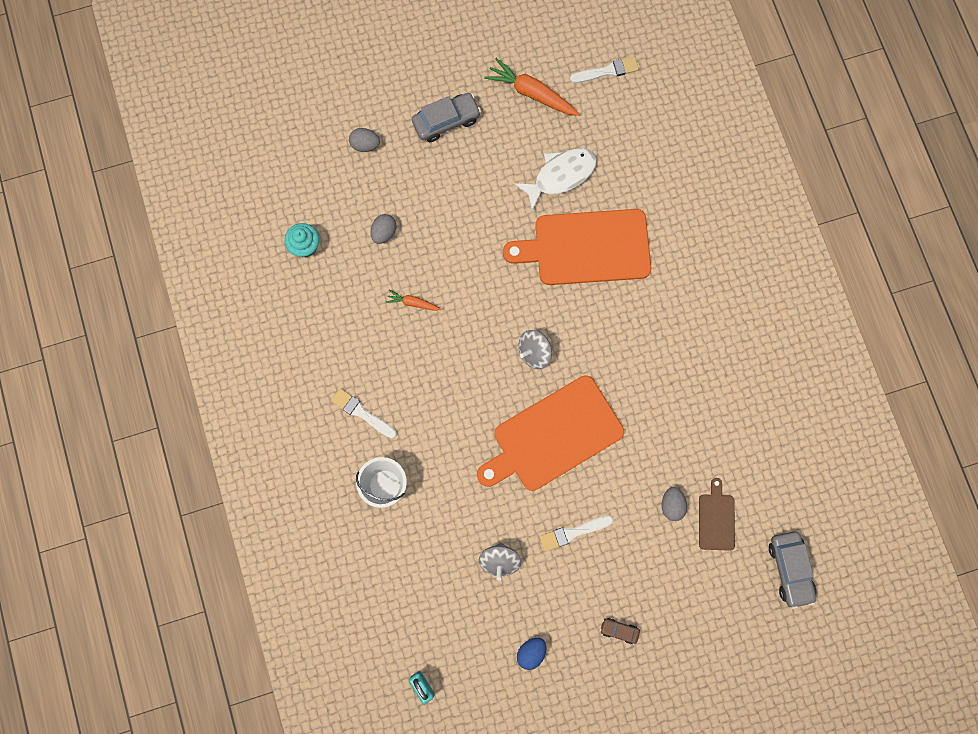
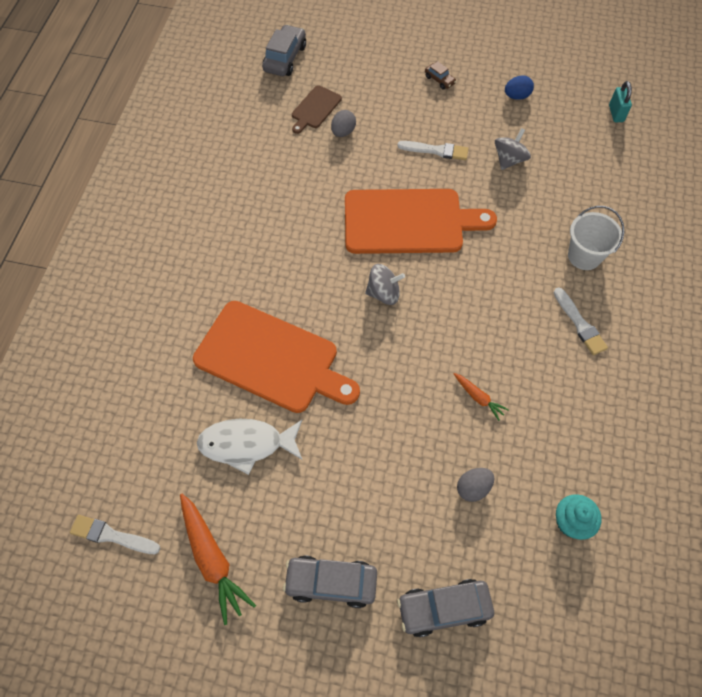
camera: 150 degrees left, 15 degrees down
(365, 145) = (444, 609): grey egg -> grey car

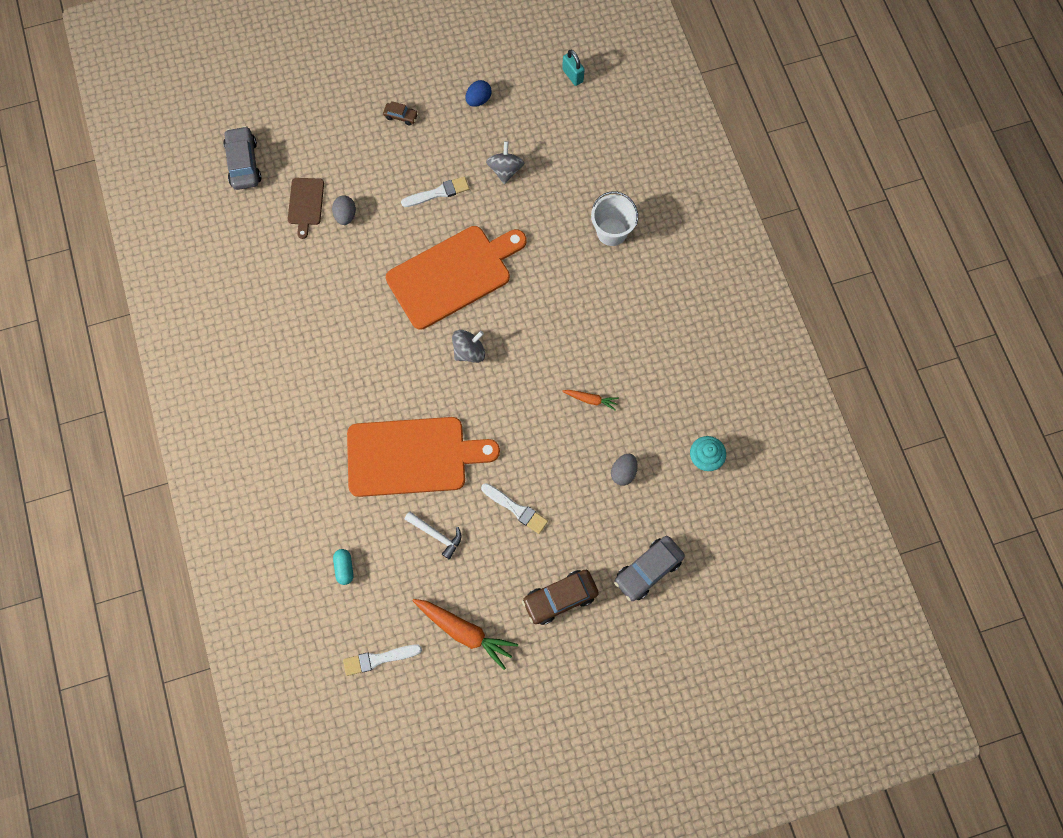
camera: 30 degrees left, 10 degrees up
(141, 427) = (344, 568): none -> turquoise capsule
(246, 444) = (436, 535): white fish -> white hammer
(331, 583) = (560, 598): grey car -> brown car
(580, 324) = (636, 295): white brush -> white brush (516, 509)

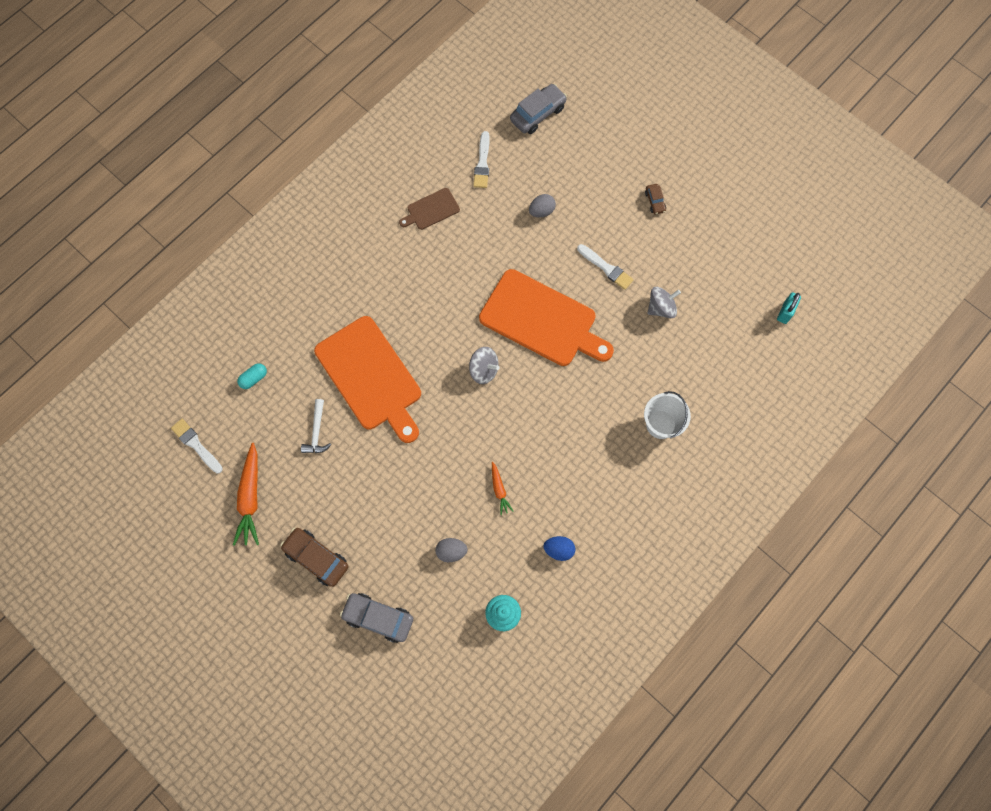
camera: 60 degrees right, 0 degrees up
(306, 204) = (532, 177): brown cutting board -> brown cutting board (431, 210)
(478, 100) = (710, 251): blue egg -> blue egg (559, 549)
(516, 509) = (372, 481): white brush -> white brush (482, 163)

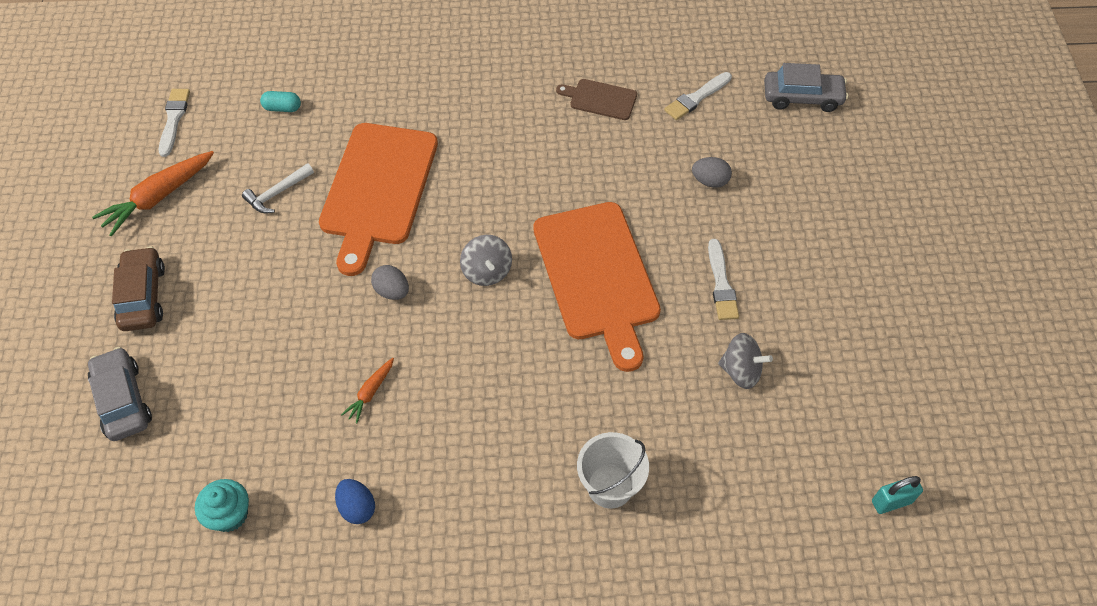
camera: 45 degrees right, 15 degrees down
(451, 551) = (258, 405): grey egg -> grey egg (392, 291)
(655, 201) = (847, 265): brown car -> none

